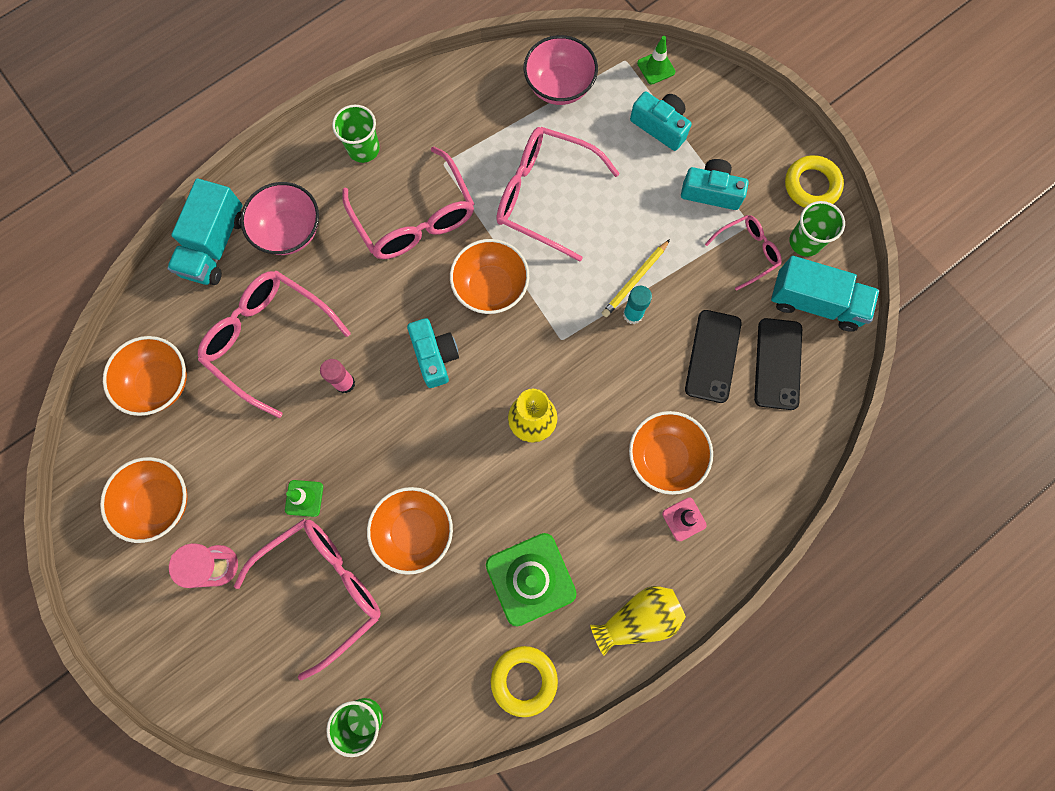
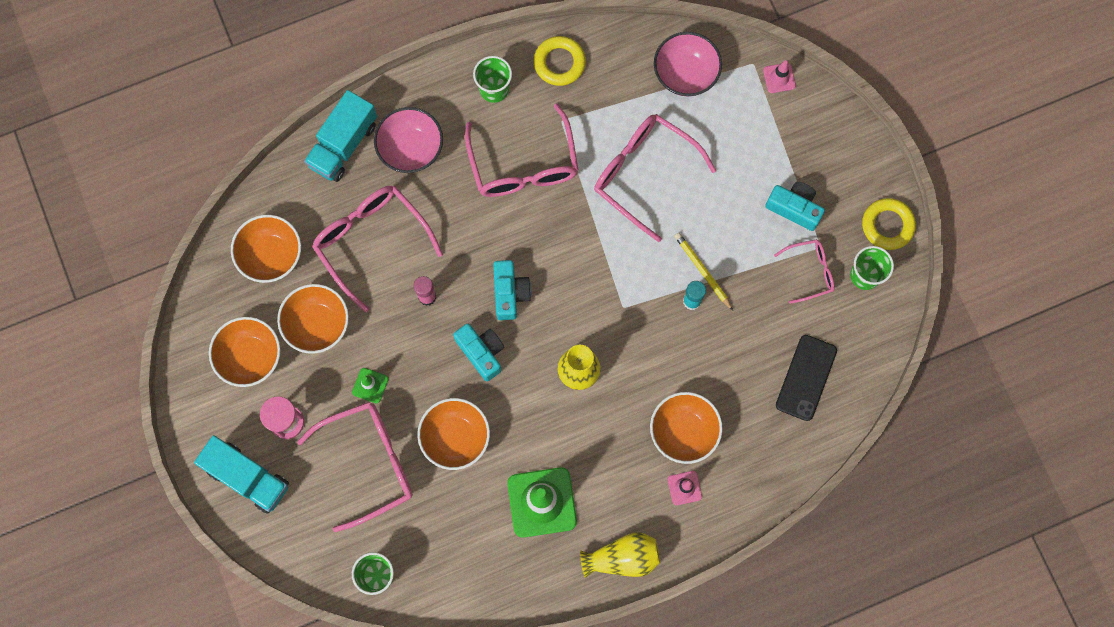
camera: 15 degrees right, 0 degrees up
(491, 287) = (574, 245): orange bowl -> orange bowl (317, 324)
(524, 680) = (514, 581): yellow ring -> yellow ring (559, 63)
(635, 280) = (702, 271): yellow pencil -> yellow pencil turned 90 degrees clockwise
(656, 68) = (779, 78): green traffic cone -> pink traffic cone
(660, 126) = (766, 135): turquoise camera -> turquoise camera (481, 352)
(712, 356) = (751, 356): black phone -> none
(815, 303) = (856, 333): turquoise truck -> turquoise truck (247, 477)

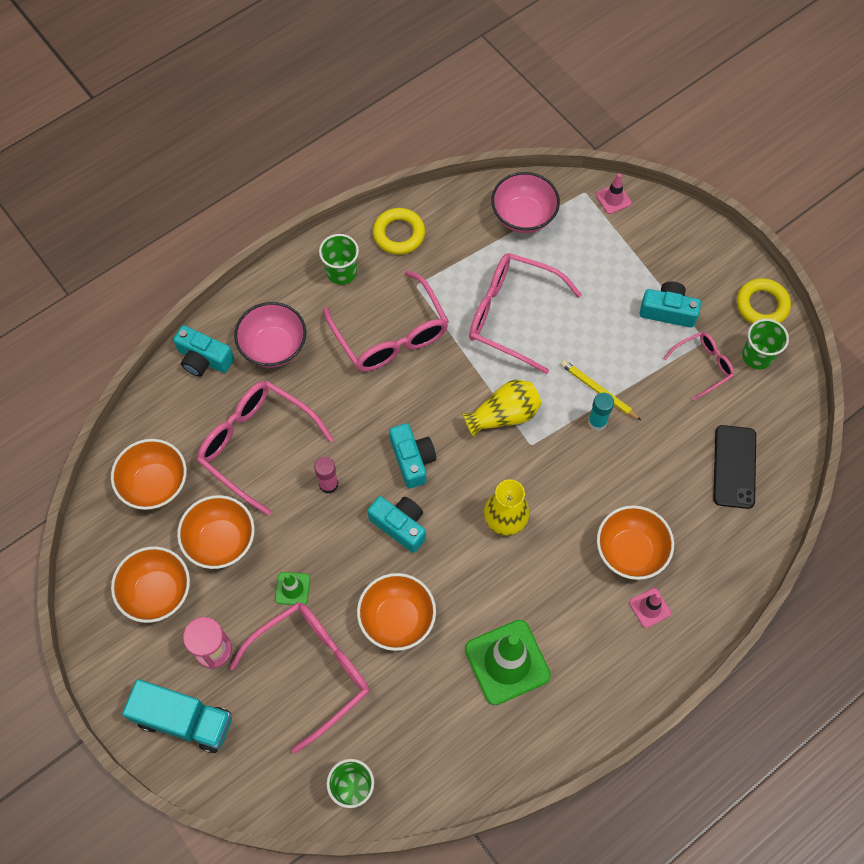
camera: 15 degrees left, 10 degrees down
(343, 145) = (204, 359): turquoise truck -> turquoise camera
(622, 558) = (609, 698): yellow vase -> yellow vase (504, 415)

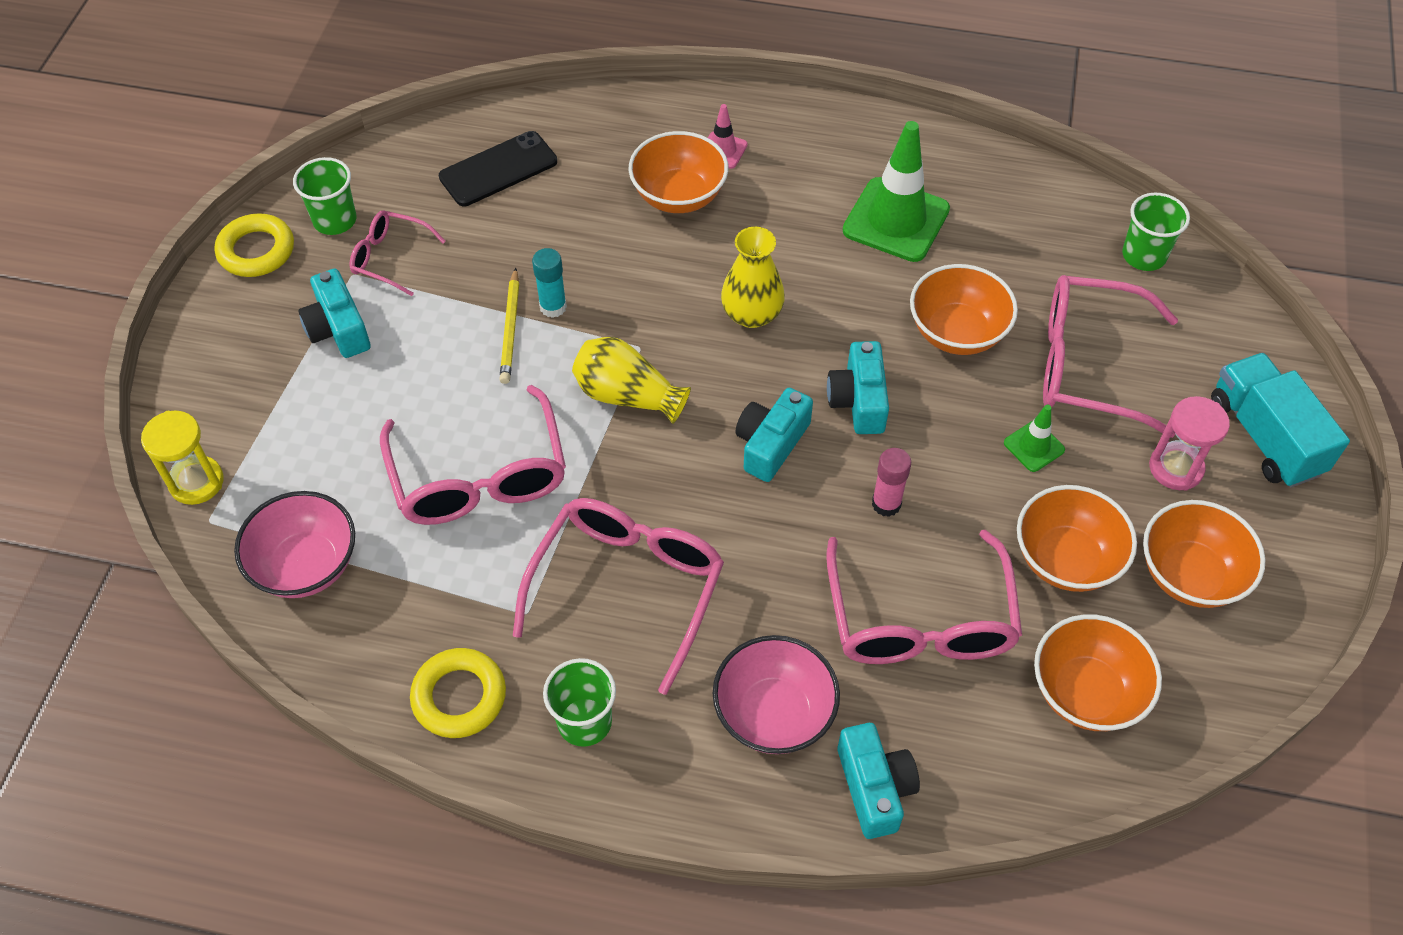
camera: 130 degrees left, 10 degrees down
(613, 199) = (196, 482): pink traffic cone -> yellow hourglass

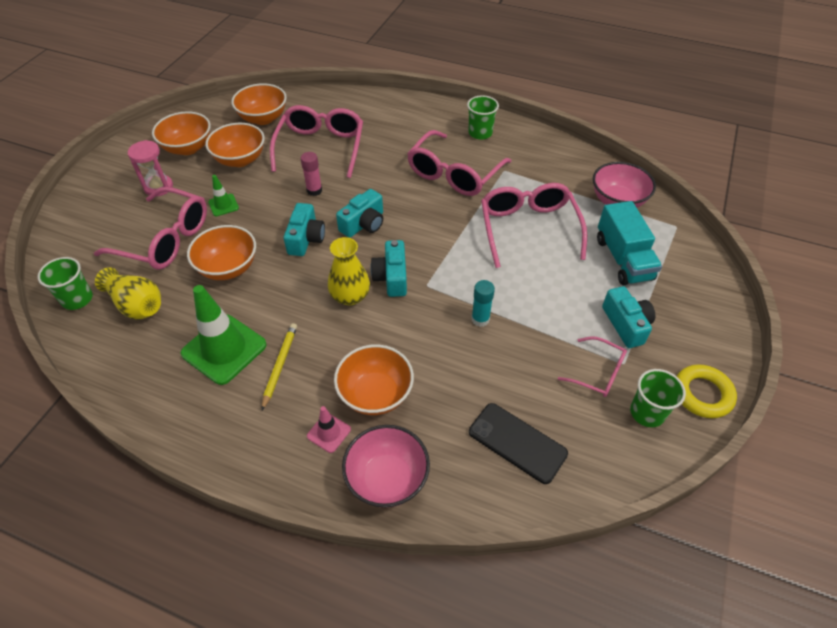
camera: 170 degrees left, 5 degrees down
(196, 482) = (690, 246): yellow hourglass -> none
(459, 697) = (535, 146): yellow ring -> none
(498, 169) = (517, 442): black phone -> black phone turned 60 degrees clockwise
(510, 329) = (509, 308): yellow pencil -> yellow pencil (280, 365)
(627, 395) = (439, 259): yellow vase -> yellow vase (136, 305)
(774, 713) = (398, 126): pink bowl -> pink bowl (387, 478)
(874, 787) = (365, 103): turquoise camera -> turquoise camera (391, 277)
(1265, 436) = (101, 194): turquoise truck -> turquoise truck (623, 259)

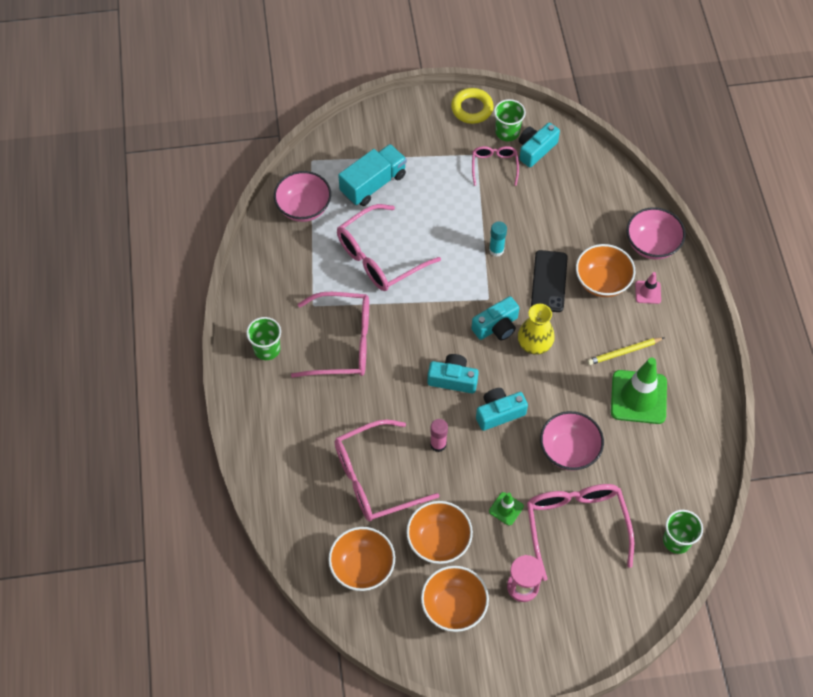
camera: 120 degrees left, 10 degrees up
(136, 305) = (649, 490): yellow vase -> none
(228, 268) = (569, 450): orange bowl -> pink bowl
(517, 442) = (578, 190): black phone -> black phone (549, 281)
(626, 324) = (440, 163): turquoise camera -> turquoise camera (535, 149)

